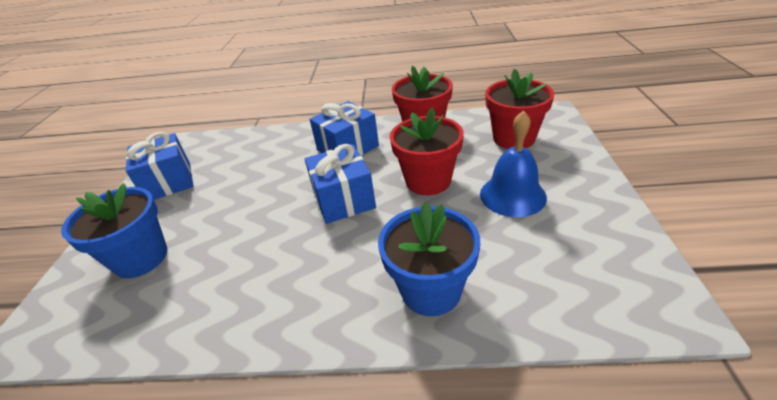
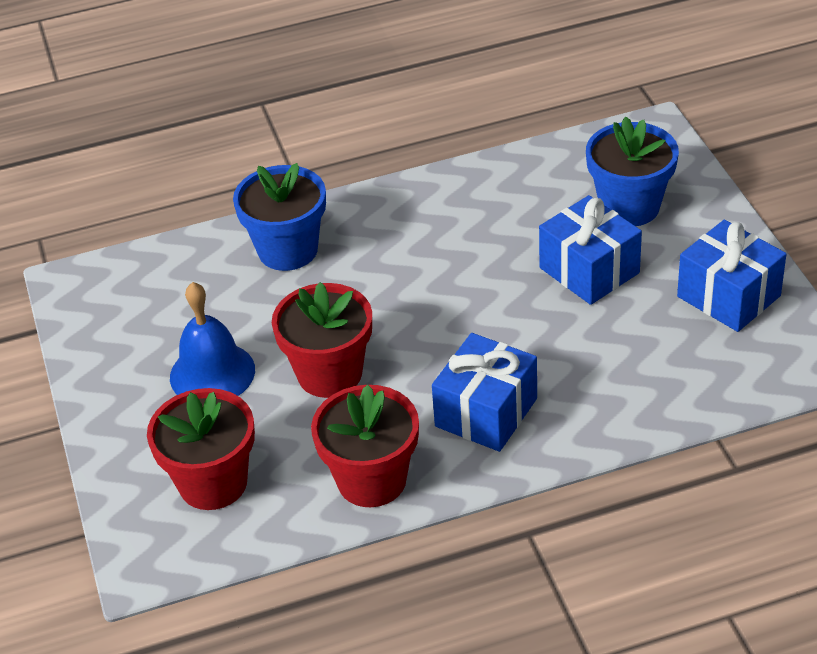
camera: 160 degrees right, 5 degrees up
(343, 199) = (435, 323): blue gift -> blue gift (589, 270)

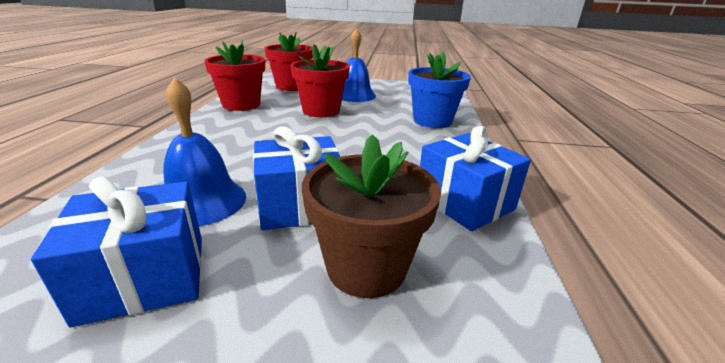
camera: 110 degrees right, 15 degrees down
(486, 412) = (232, 133): blue gift -> blue gift (464, 202)
(629, 207) = (366, 267): blue flower pot -> brown flower pot
(637, 330) = (202, 201): none -> blue bell

